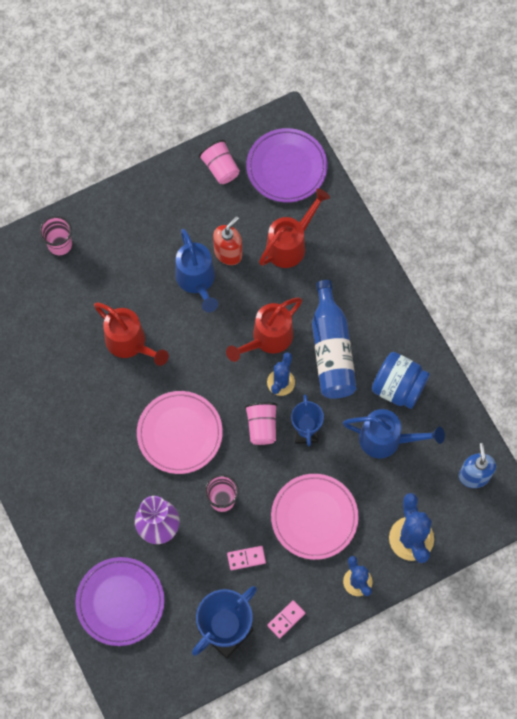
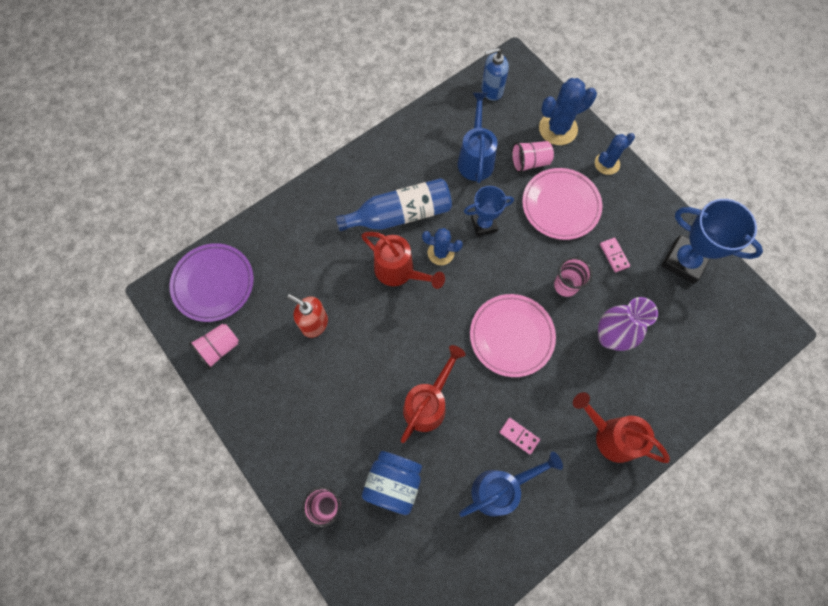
camera: 100 degrees left, 0 degrees up
(120, 602) = (689, 360): purple plate -> none
(197, 281) = (349, 349): blue watering can -> blue watering can (500, 489)
(262, 426) = (487, 262): pink cup -> pink cup (529, 162)
(286, 619) = (657, 214): pink domino -> pink domino (519, 436)
(290, 244) = (297, 267): red watering can -> red watering can (610, 436)
(398, 387) = (425, 156): blue jar -> blue jar (393, 483)

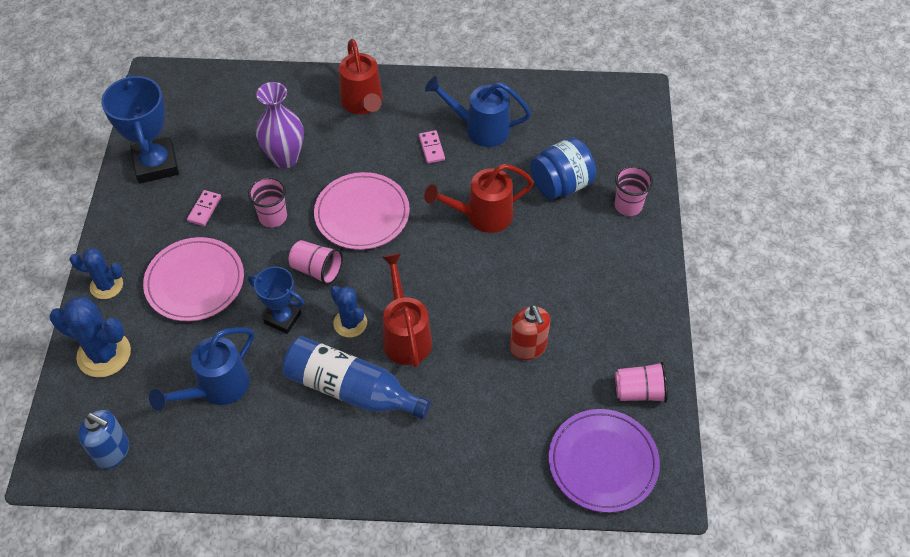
camera: 140 degrees left, 15 degrees down
(529, 162) = (172, 343): pink cup -> pink cup (317, 270)

